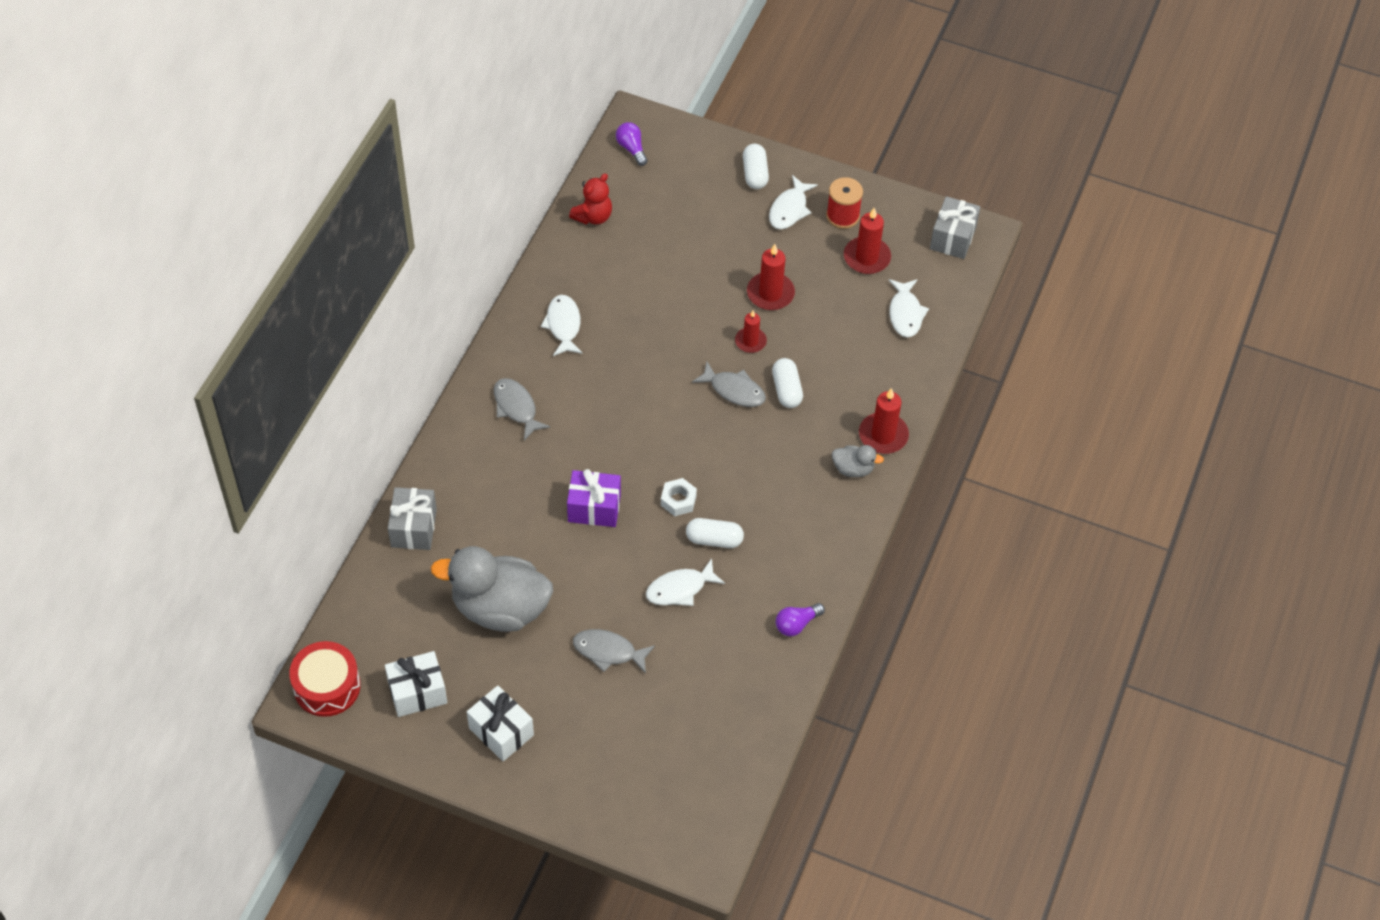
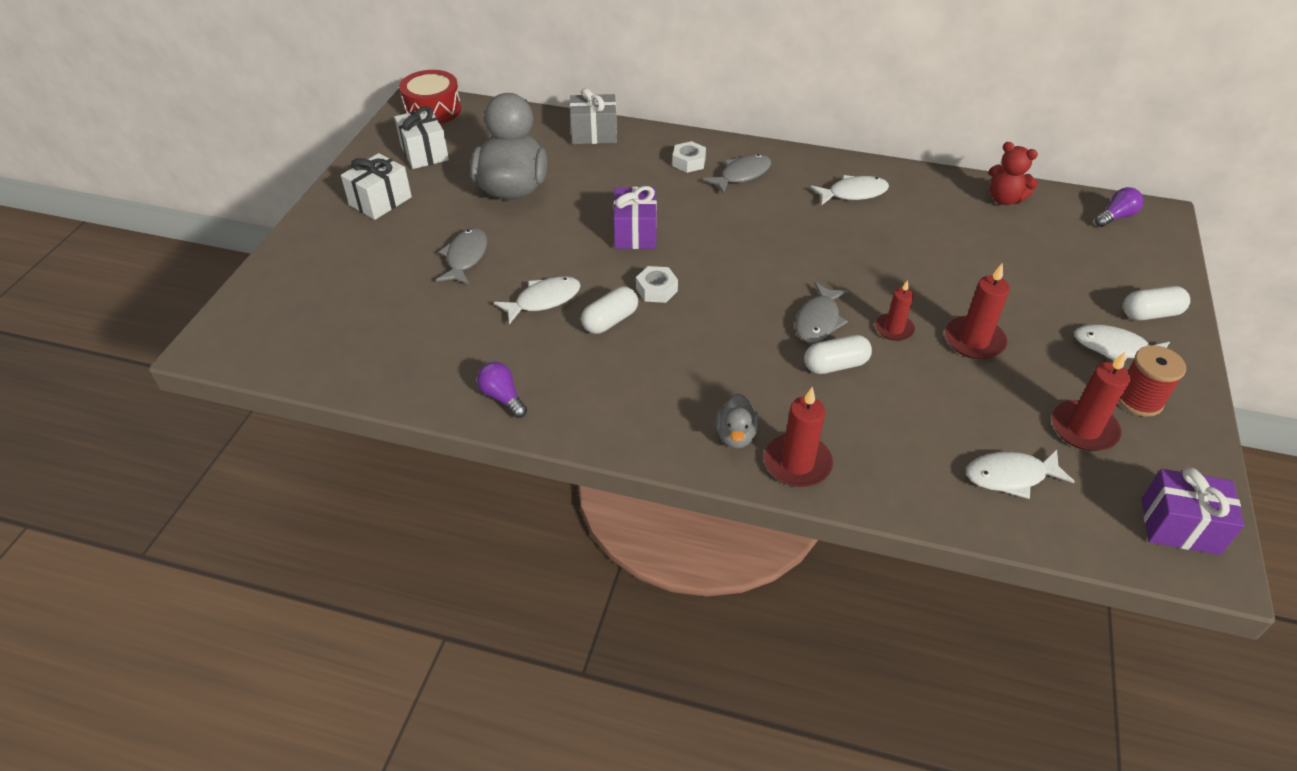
camera: 85 degrees right, 10 degrees down
(485, 449) = (689, 162): none -> white nut
(680, 589) = (543, 300): white fish -> white fish turned 90 degrees clockwise
(714, 540) = (610, 321): white capsule -> white capsule turned 45 degrees clockwise
(953, 238) = (1179, 526): grey gift -> purple gift

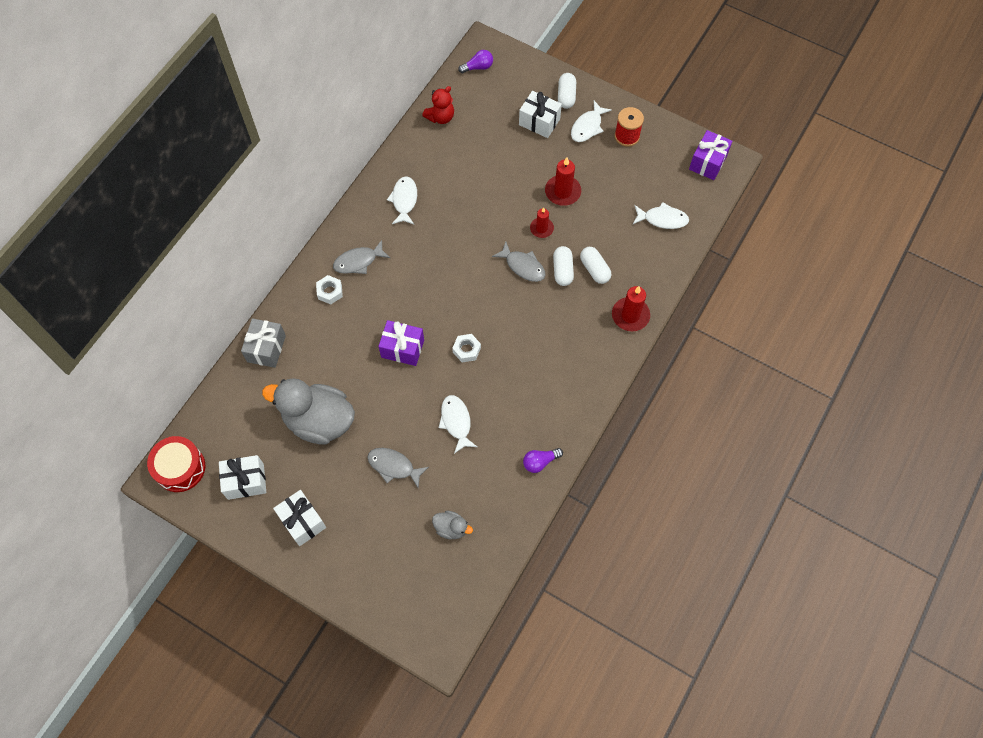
camera: 75 degrees left, 20 degrees up
(610, 321) = (488, 385): white capsule -> white capsule (594, 269)
(736, 435) = (603, 340): grey duck -> grey duck (451, 528)
(742, 175) = (358, 261): grey fish -> grey fish turned 90 degrees counterclockwise
(1010, 476) = (662, 219): white fish -> white fish turned 90 degrees counterclockwise
(1078, 293) = (539, 122): none -> white gift
(1083, 429) = (640, 171): red candle -> none
(1115, 217) = (478, 67): purple light bulb -> purple light bulb turned 90 degrees clockwise

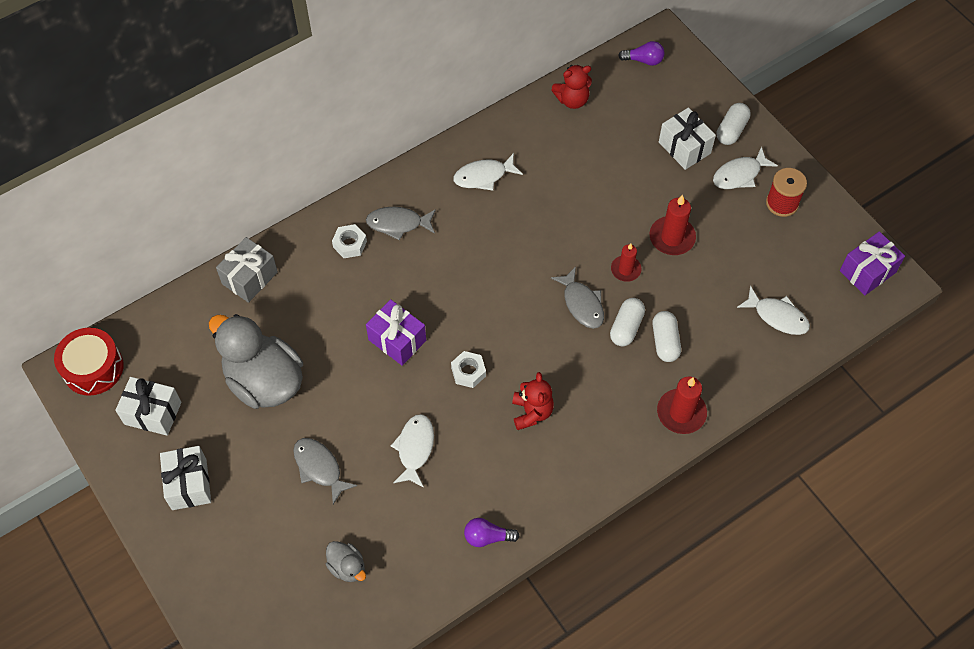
camera: 25 degrees right, 5 degrees down
(404, 200) = (484, 176): white fish -> white fish turned 135 degrees counterclockwise
(526, 360) = (531, 412): none -> red teddy bear

